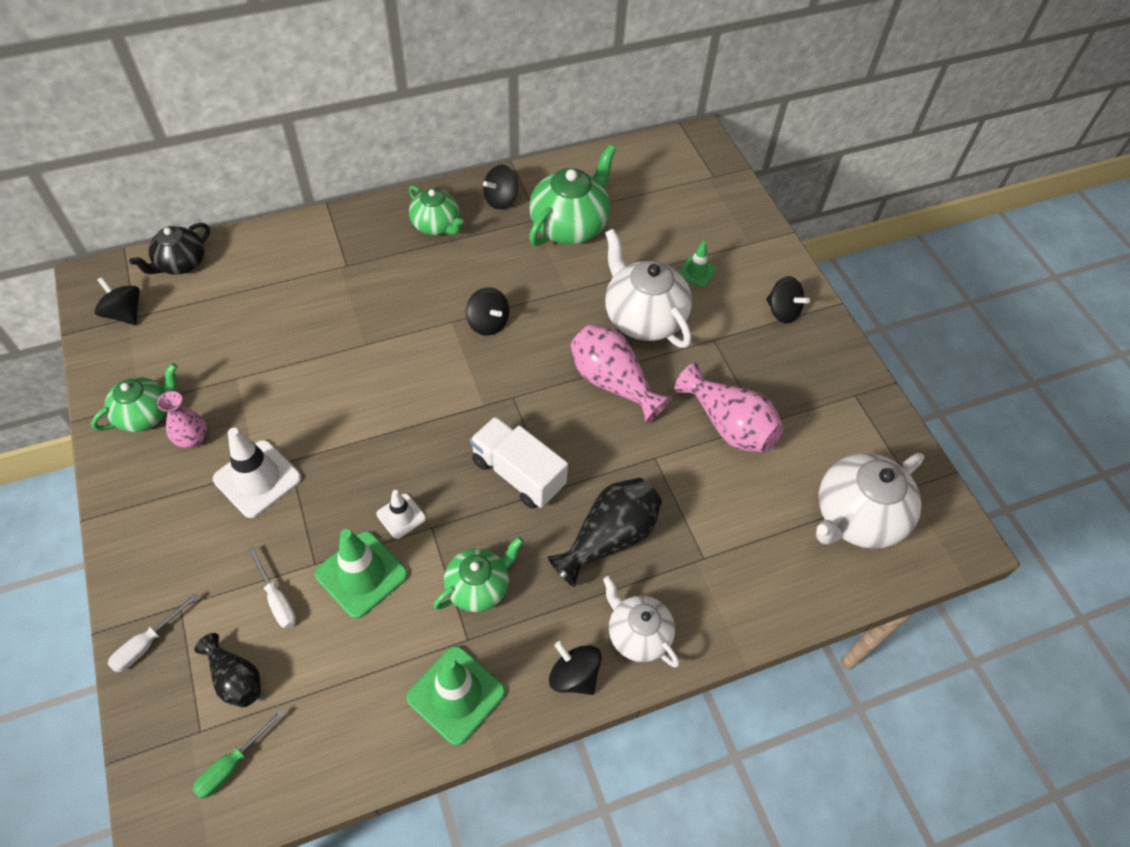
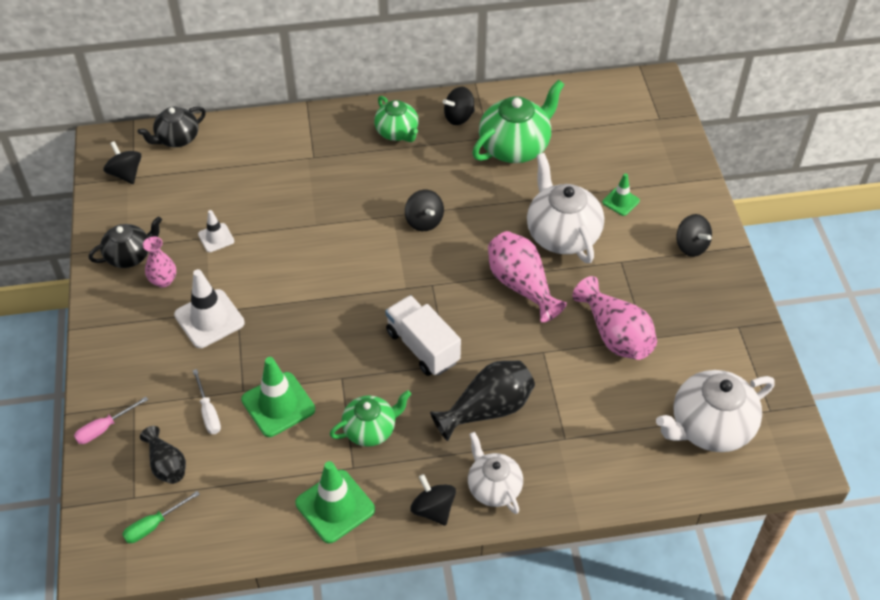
camera: 15 degrees right, 5 degrees down
(145, 414) = (129, 256): green teapot -> black teapot
(147, 644) = (104, 428): white screwdriver -> pink screwdriver
(401, 516) = (319, 365): white traffic cone -> white traffic cone (216, 238)

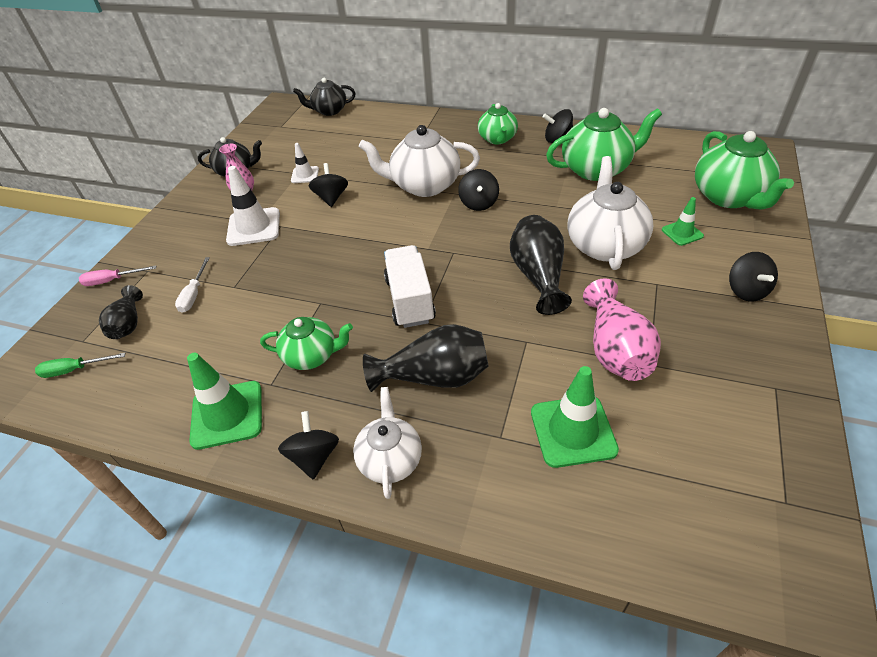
camera: 30 degrees right, 5 degrees down
(126, 174) = (278, 123): black spinning top -> black spinning top (331, 198)
(278, 404) = (251, 307): green traffic cone -> green traffic cone (573, 431)
(521, 285) = (538, 276): pink vase -> black vase
(644, 149) = (729, 197): none -> green teapot
(709, 427) = (689, 492): white teapot -> white teapot (424, 185)

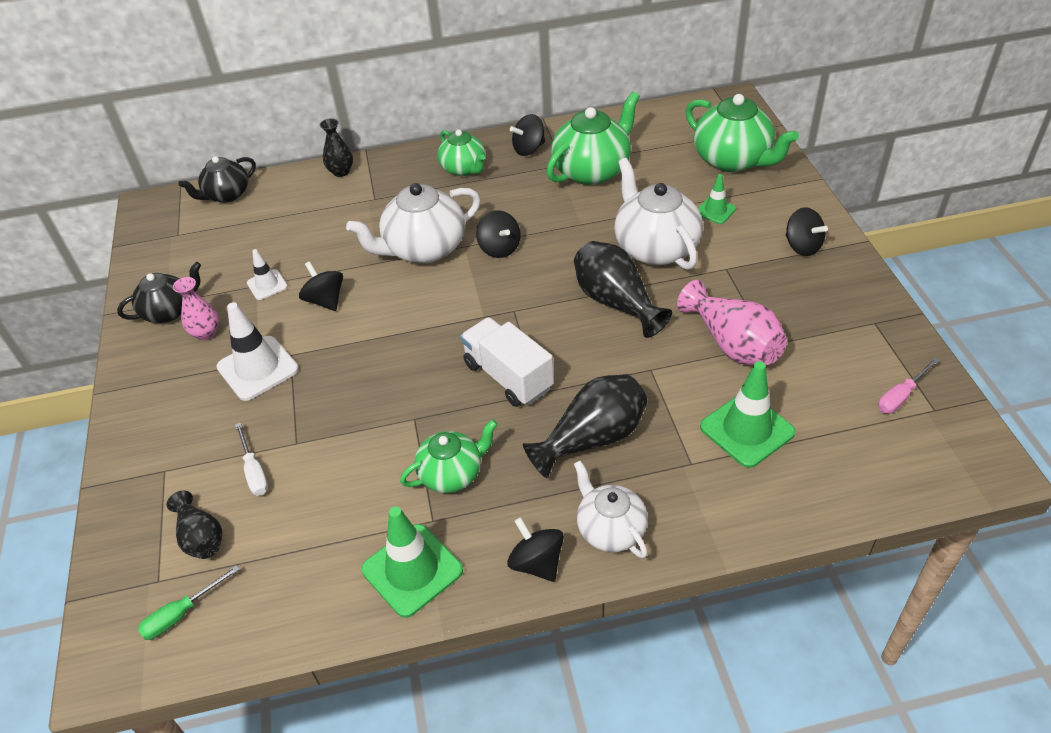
camera: 30 degrees left, 0 degrees up
(112, 280) = (127, 500): pink screwdriver -> pink screwdriver (901, 396)
(411, 117) = (341, 172): none -> black vase

